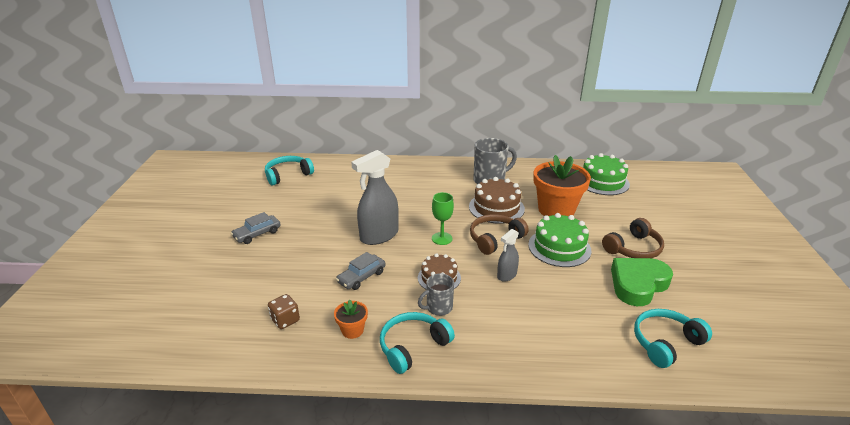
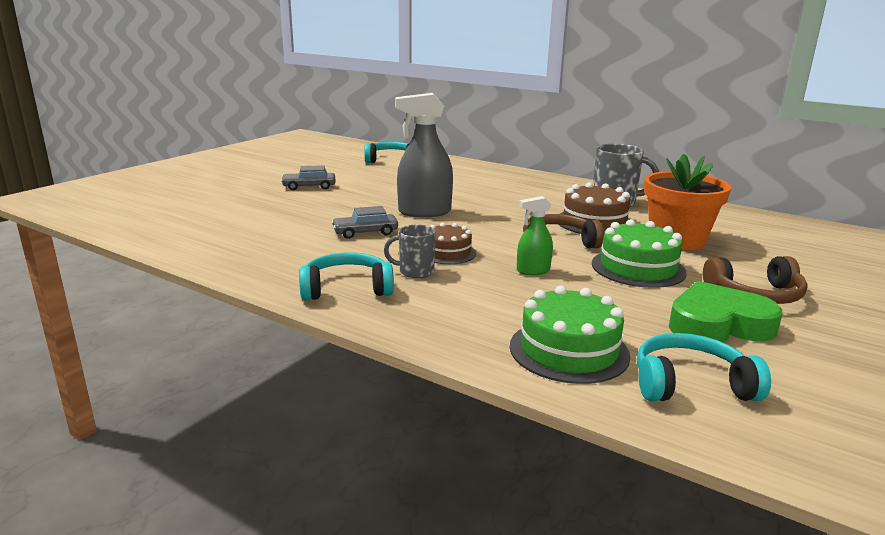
camera: 30 degrees right, 10 degrees down
(285, 320) = (253, 239): brown dice -> none
(352, 330) = (303, 262): orange flower pot -> none
(442, 238) = (492, 228): green goblet -> none
(506, 275) = (533, 271): grey spray bottle -> green spray bottle
(602, 181) = (784, 233): green cake -> green cake (569, 350)

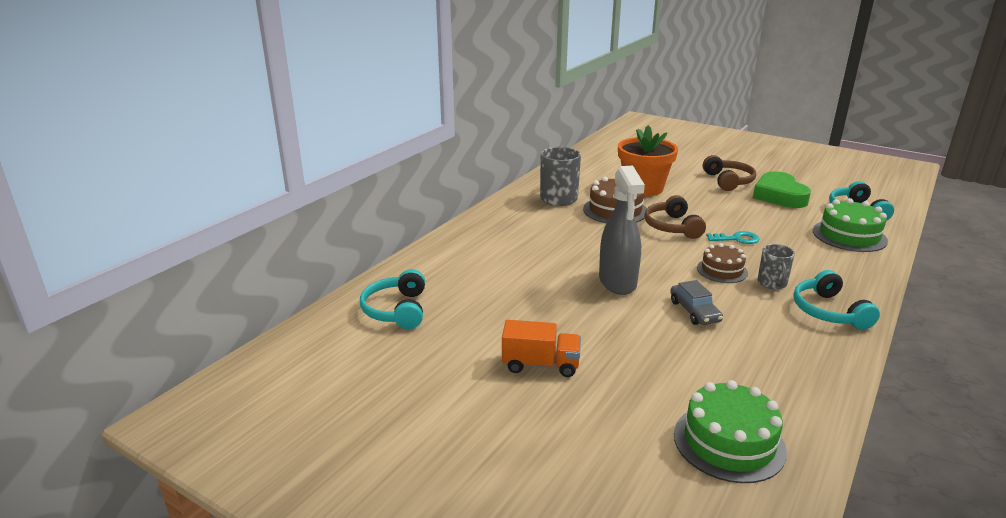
camera: 90 degrees left, 5 degrees up
(309, 187) = (541, 365): grey car -> orange truck
(533, 271) = (737, 239): green spray bottle -> turquoise key
(638, 268) = (707, 206): green cake -> green cake (729, 442)

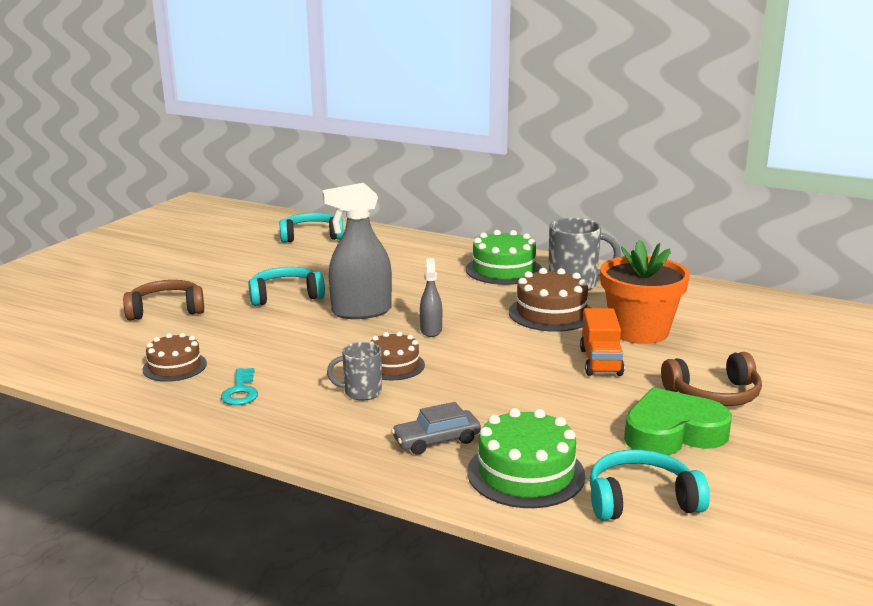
camera: 85 degrees right, 5 degrees down
(541, 365) = (221, 283): orange truck -> orange truck (600, 362)
(653, 254) = (431, 330): none -> grey spray bottle
(672, 227) = (512, 344): brown headphones -> brown headphones (166, 310)
(694, 311) = (299, 345): grey car -> grey car (436, 440)
(729, 442) = (95, 345): green cake -> green cake (503, 270)
(737, 239) = (486, 382): turquoise key -> turquoise key (241, 391)
(761, 378) = (174, 366): none -> brown cake
(828, 311) = (292, 419): turquoise headphones -> turquoise headphones (286, 296)

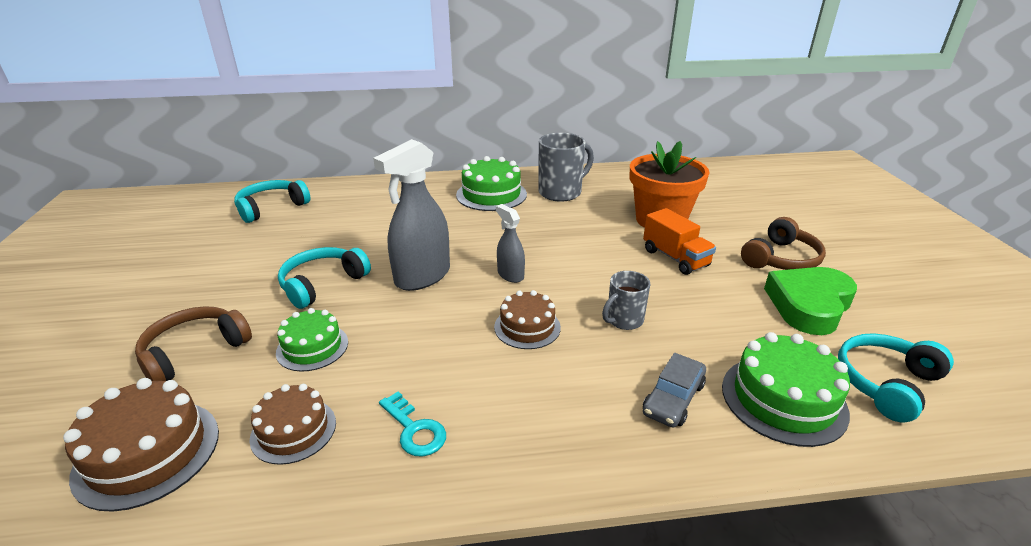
camera: 35 degrees left, 10 degrees up
(235, 329) = (312, 347): none -> green cake
(361, 392) = (538, 372): grey mug -> grey mug (624, 320)
(551, 313) = (580, 224): brown cake -> brown cake (147, 453)

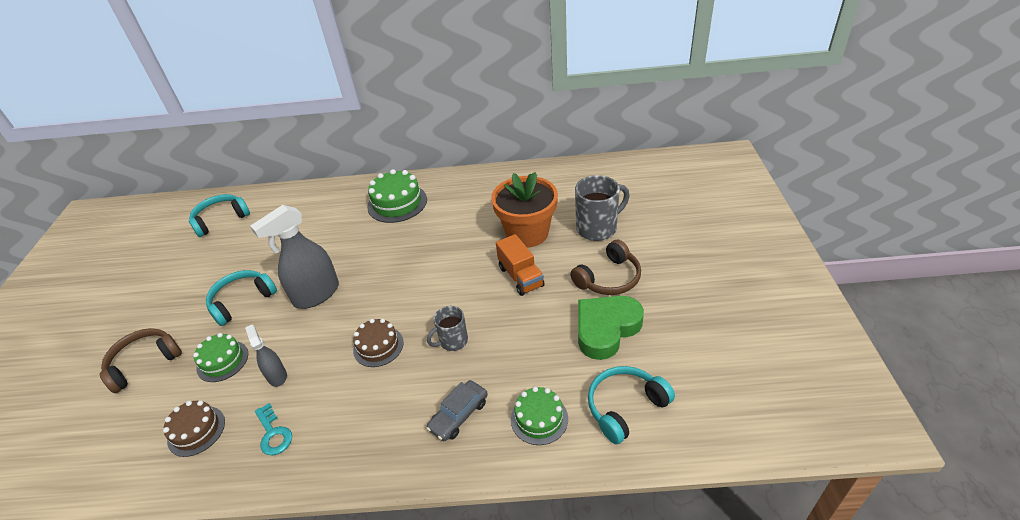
camera: 10 degrees right, 10 degrees up
(147, 453) = (105, 444): brown cake -> none
(510, 275) = (383, 293): grey spray bottle -> grey spray bottle (277, 376)
(561, 192) = (456, 200): grey mug -> grey mug (598, 228)
(783, 399) = (539, 418): green cake -> green cake, size x0.65

